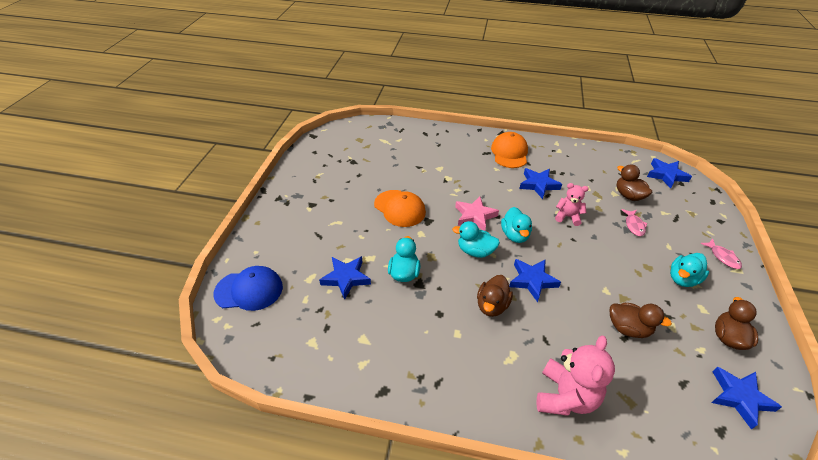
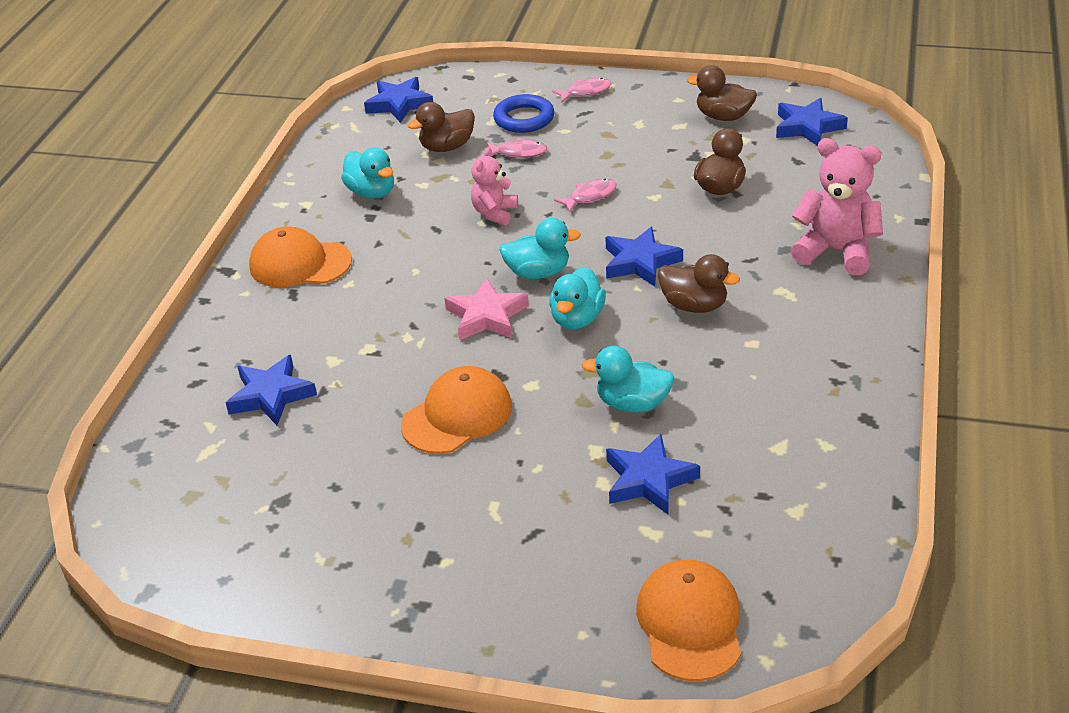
camera: 85 degrees left, 5 degrees down
(249, 290) = (690, 623): blue cap -> orange cap
(538, 185) = (406, 236): blue star -> blue star (271, 395)
(596, 258) = (590, 196): none -> pink fish
(674, 227) = (524, 118): none -> blue ring
(682, 279) = (628, 130): turquoise duck -> turquoise duck (372, 192)

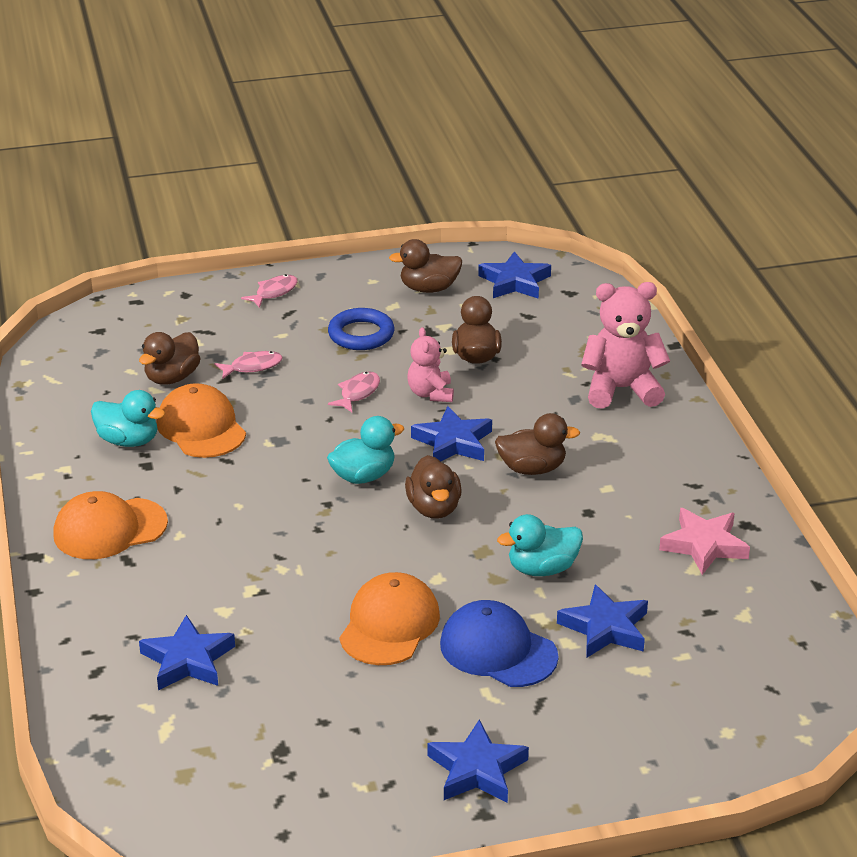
camera: 30 degrees left, 5 degrees down
(399, 104) = (83, 345): blue star -> blue star (477, 770)
(486, 316) = (345, 529): pink star -> pink star (704, 545)
(495, 213) = (275, 431): pink teddy bear -> pink teddy bear (430, 394)
(524, 118) = (231, 332): blue ring -> blue ring (361, 334)
(534, 469) = (498, 650): none -> blue cap
(577, 319) = (434, 508): turquoise duck -> brown duck
(690, 623) = (725, 730): orange cap -> orange cap (201, 427)

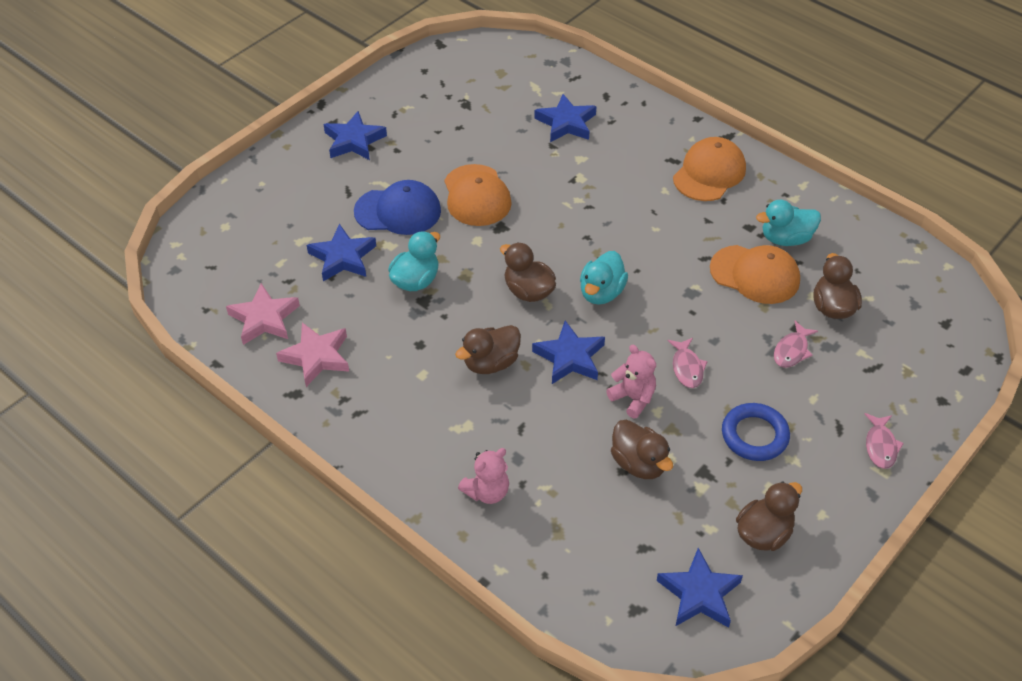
camera: 145 degrees right, 15 degrees up
(621, 389) = (487, 492): pink teddy bear -> pink teddy bear, size x0.60
(739, 604) = (264, 318): none -> pink star

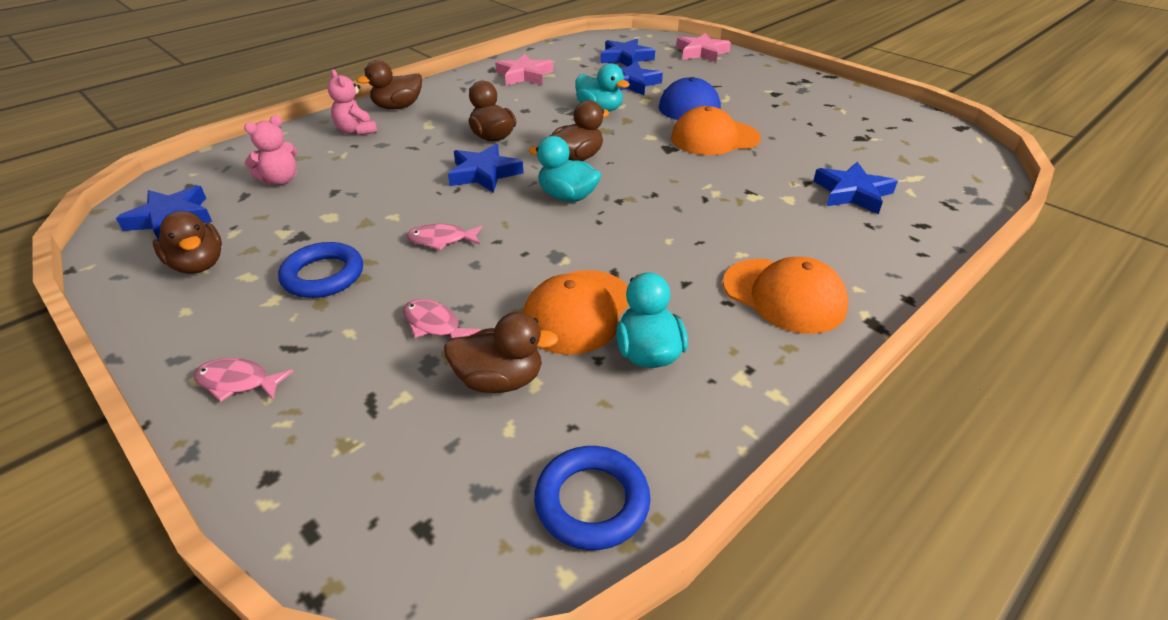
camera: 95 degrees right, 10 degrees down
(264, 318) = (568, 60): pink star -> pink star (701, 52)
(354, 141) = (782, 88): blue star -> blue star (625, 58)
(633, 398) = (416, 203): pink teddy bear -> pink teddy bear (280, 180)
(639, 463) = (336, 200): brown duck -> brown duck (398, 107)
(904, 259) = (592, 502): none -> blue ring

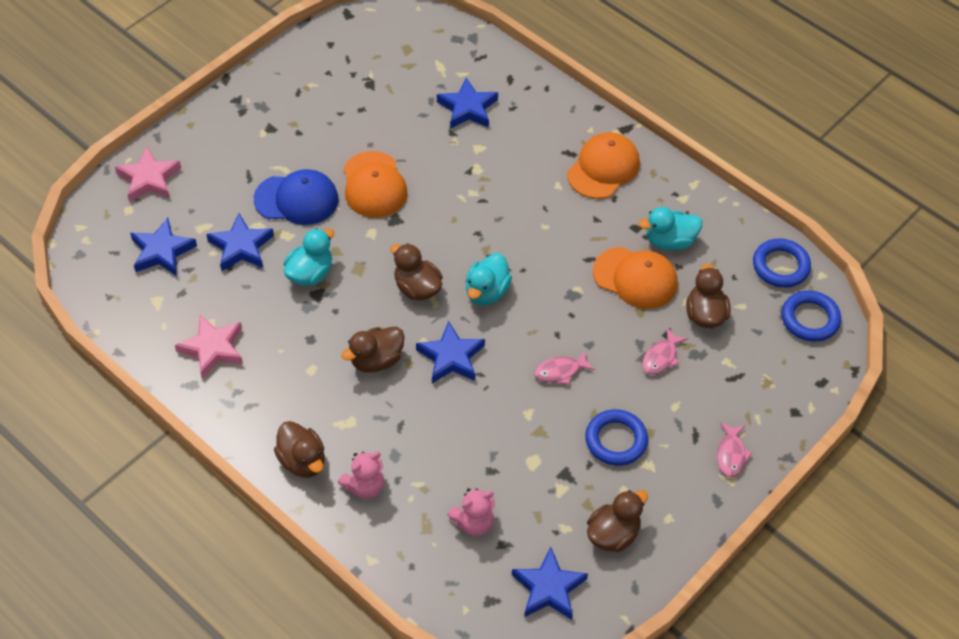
camera: 95 degrees left, 15 degrees up
(280, 180) = (473, 522): pink teddy bear -> pink teddy bear turned 105 degrees clockwise
(441, 240) = (560, 371): pink fish -> pink fish turned 75 degrees clockwise
(458, 534) = (810, 319): none -> blue ring

